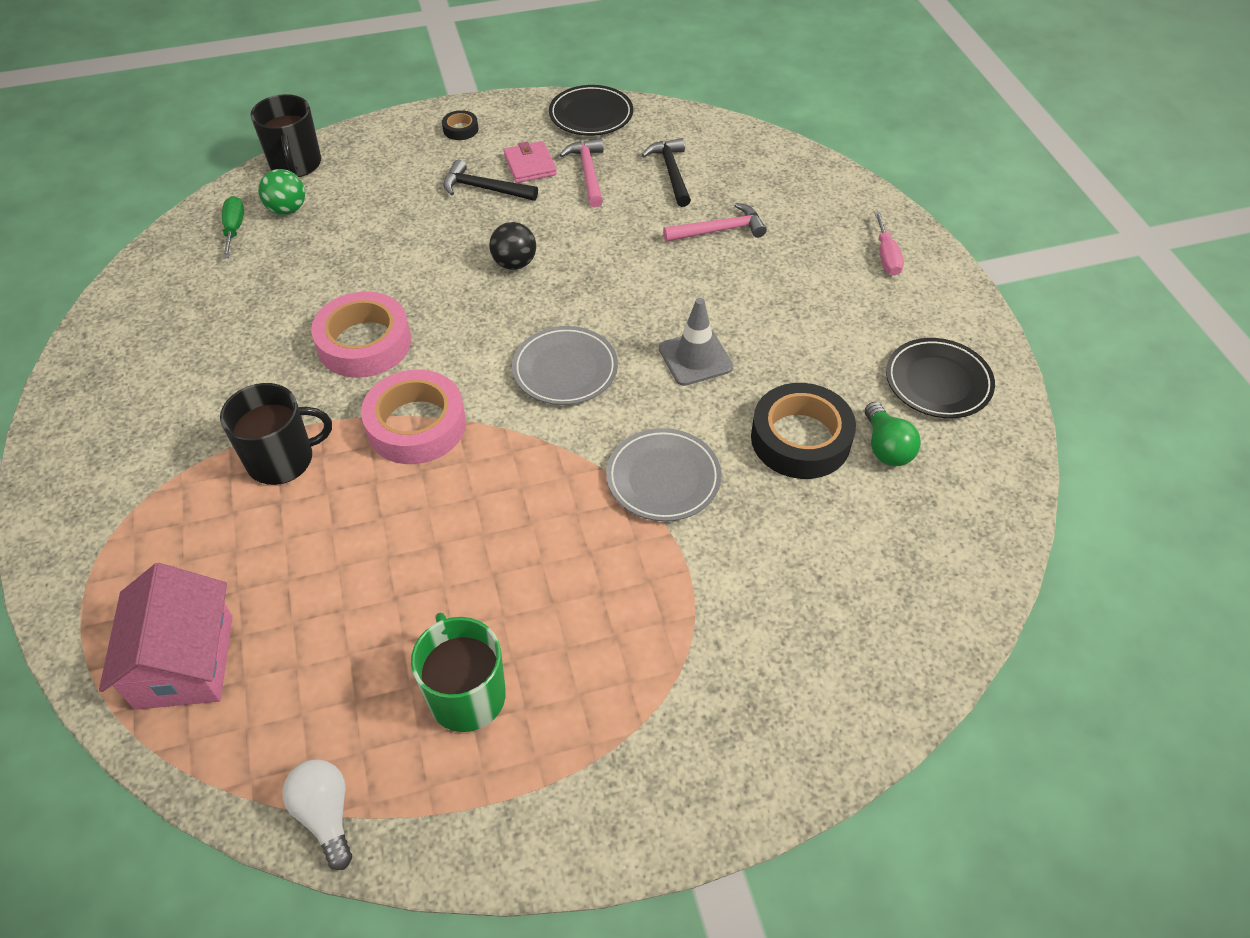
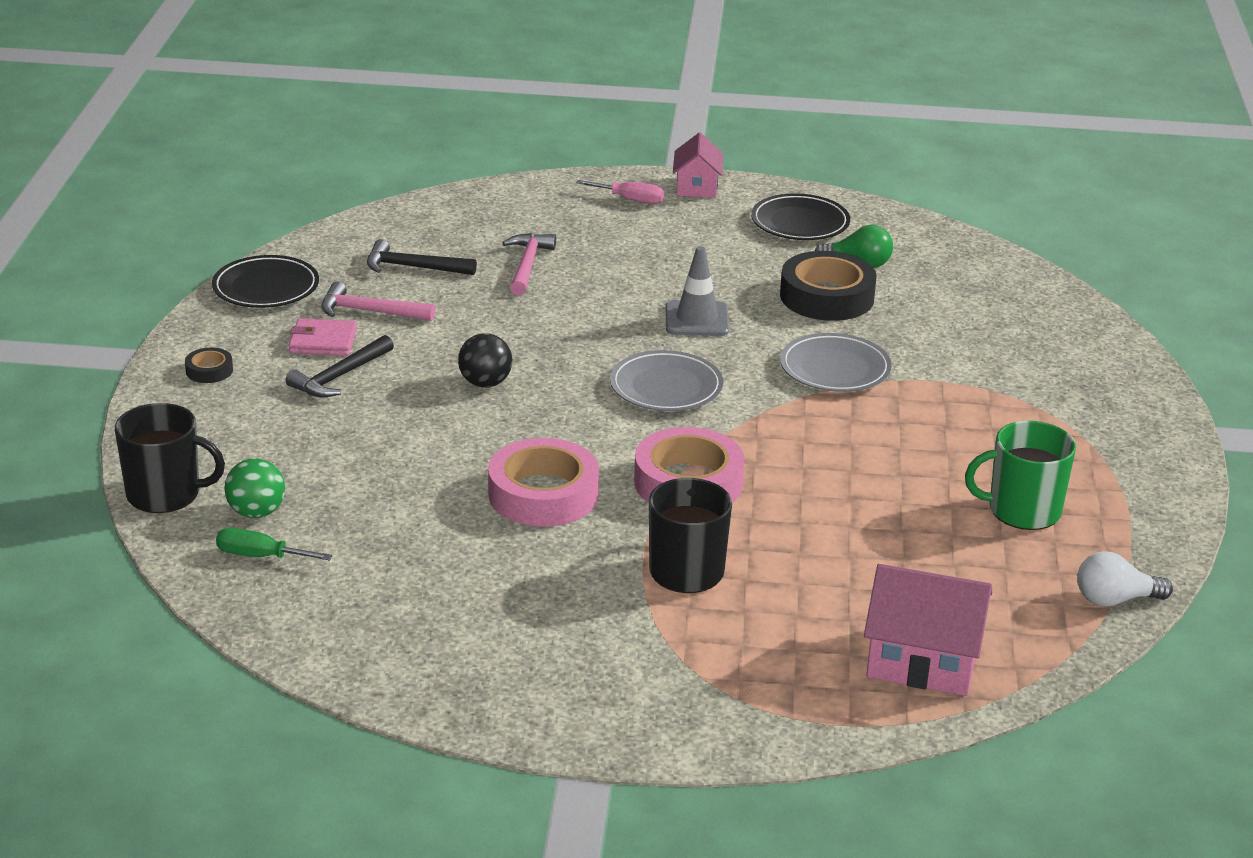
camera: 70 degrees left, 20 degrees down
(950, 291) = (697, 186): none -> pink house

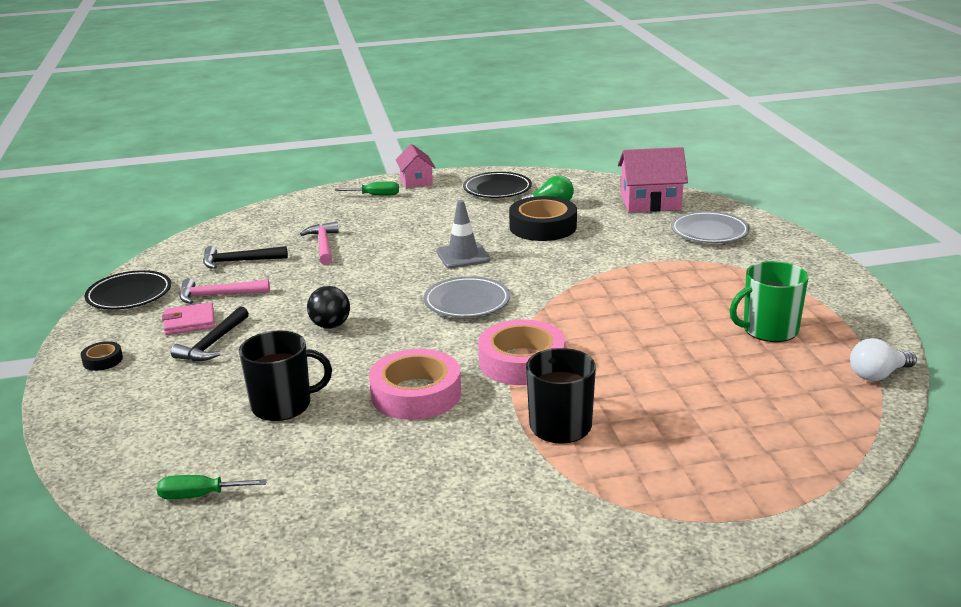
camera: 15 degrees left, 5 degrees down
(165, 494) = (95, 463): black mug -> black mug (283, 405)
(256, 512) = (183, 460): green ball -> none
(630, 200) = (375, 195): pink screwdriver -> green screwdriver
(835, 369) = (577, 268): grey plate -> grey plate (709, 232)
(922, 660) = (781, 451): pink house -> pink house (650, 202)

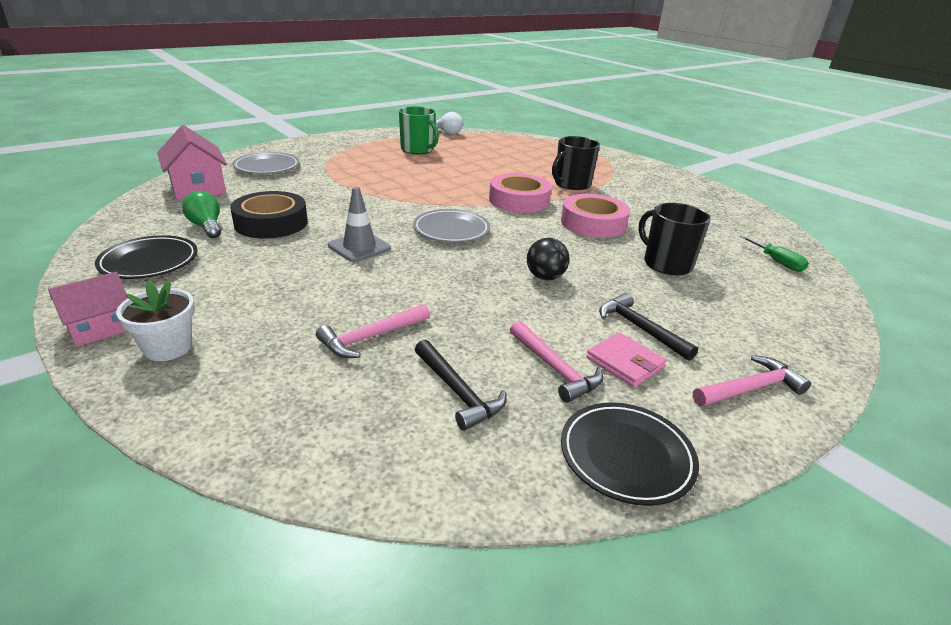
camera: 120 degrees left, 5 degrees up
(103, 360) = (750, 388): black tape -> pink hammer
(213, 343) = (640, 328): black hammer -> black hammer turned 120 degrees counterclockwise
(375, 195) = (168, 347): green screwdriver -> white flower pot

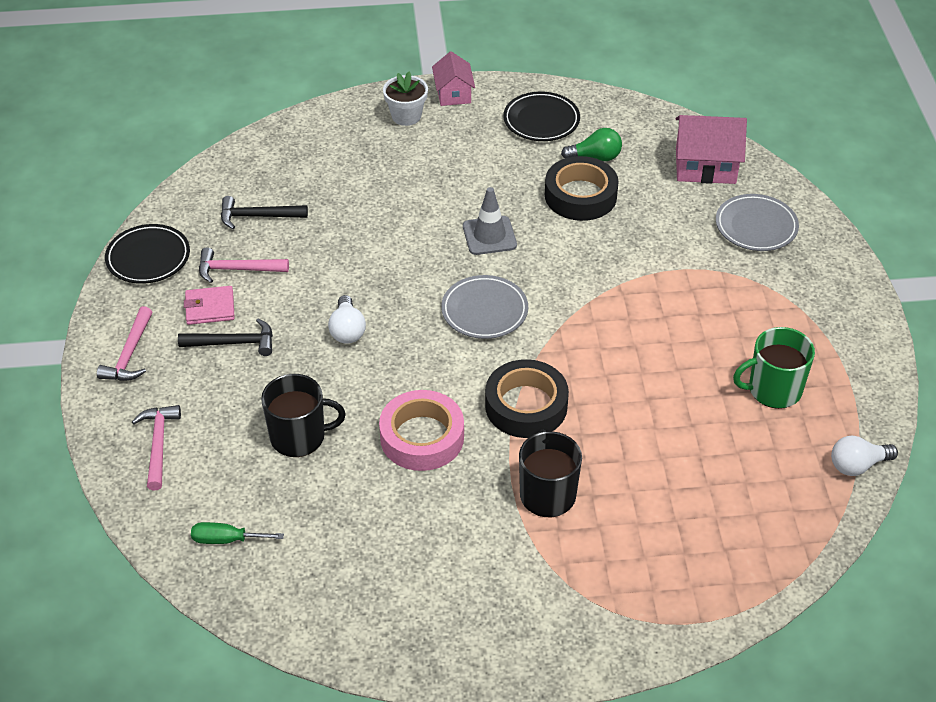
camera: 125 degrees right, 15 degrees up
(371, 337) = (345, 199): pink hammer -> pink hammer (158, 444)
(519, 200) = (526, 406): pink tape -> black tape
(545, 277) = (347, 330): black ball -> white light bulb

